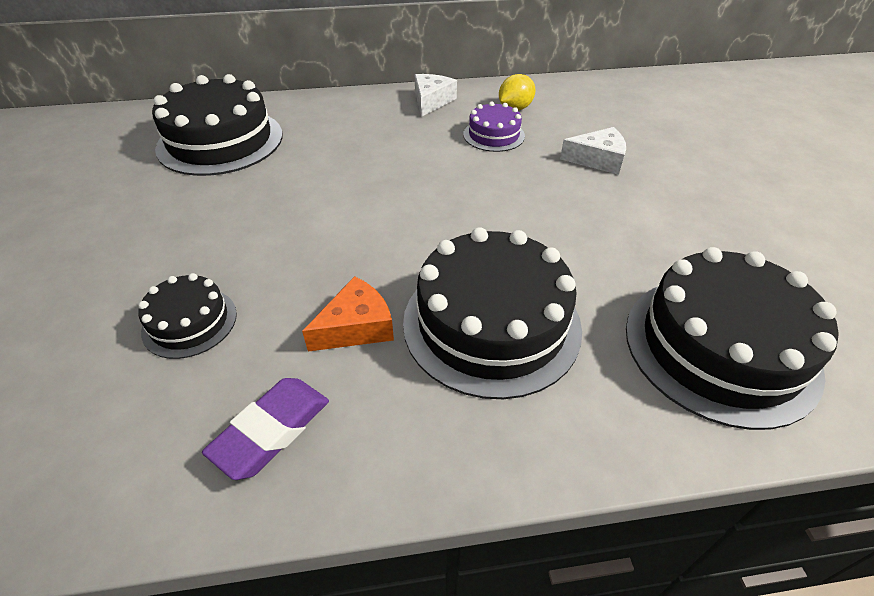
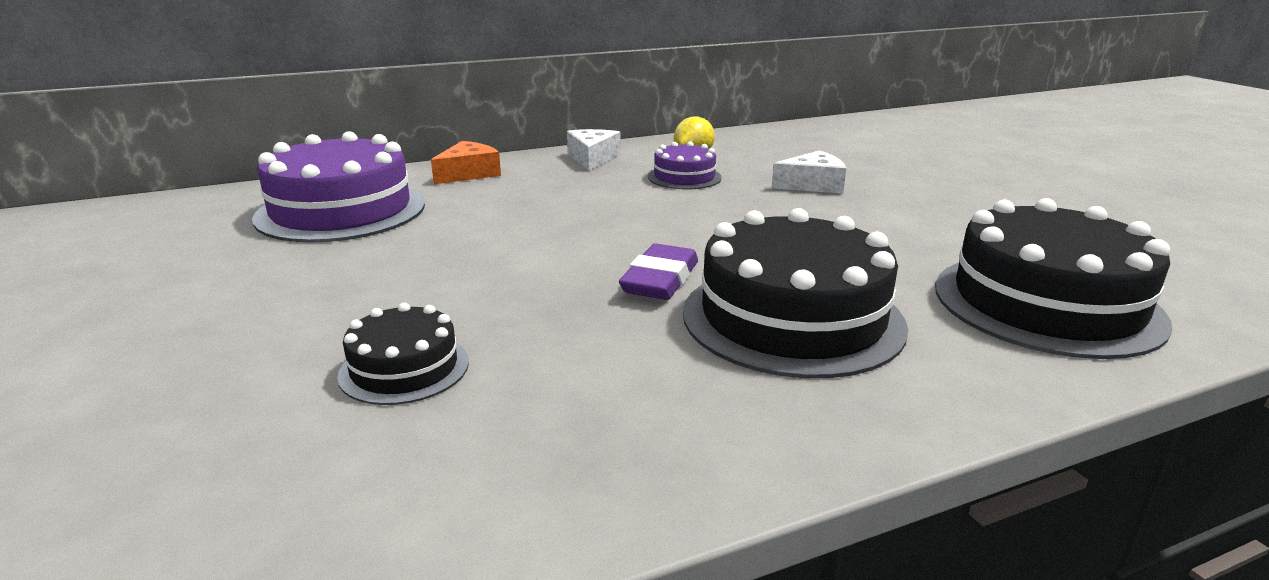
camera: 15 degrees left, 20 degrees down
(220, 141) = (341, 210): black cake -> purple cake
(271, 430) = (586, 447): purple eraser -> purple eraser (660, 280)
(356, 327) = (632, 342): orange cheese -> orange cheese (468, 174)

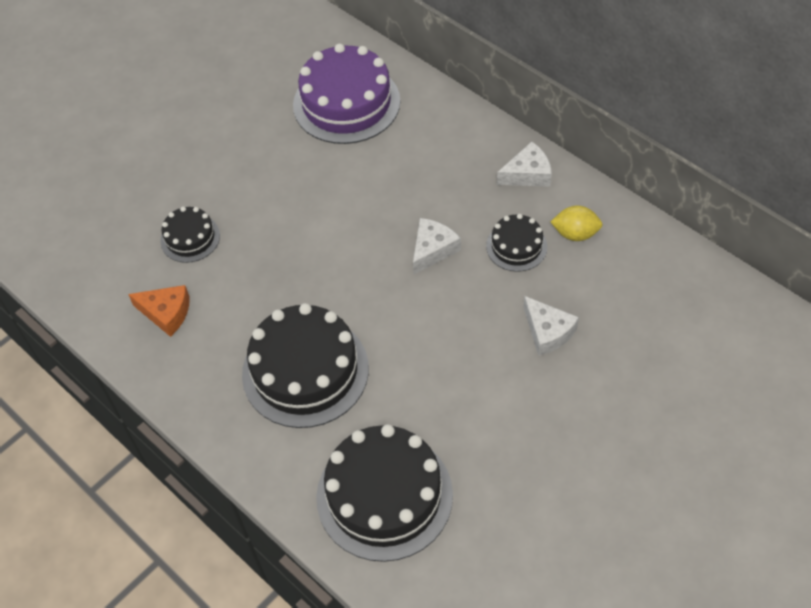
camera: 70 degrees right, 30 degrees up
(468, 174) = (447, 123): orange cheese -> orange cheese (166, 313)
(646, 210) = (432, 249): none -> white cheese
(660, 280) = (324, 297): purple eraser -> none
(684, 177) = (516, 246): purple cake -> black cake

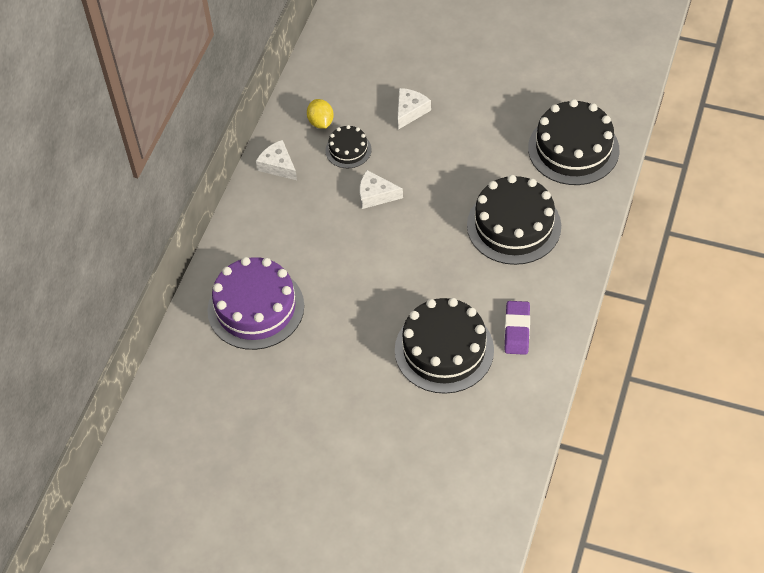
camera: 115 degrees left, 0 degrees up
(166, 313) = (517, 330): orange cheese -> purple eraser
(190, 238) = (444, 350): black cake -> black cake, size x1.95

